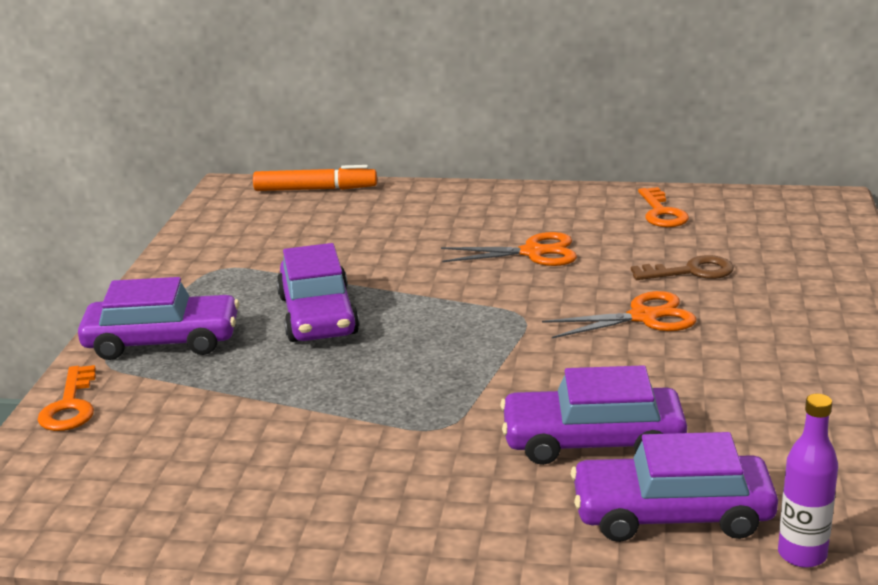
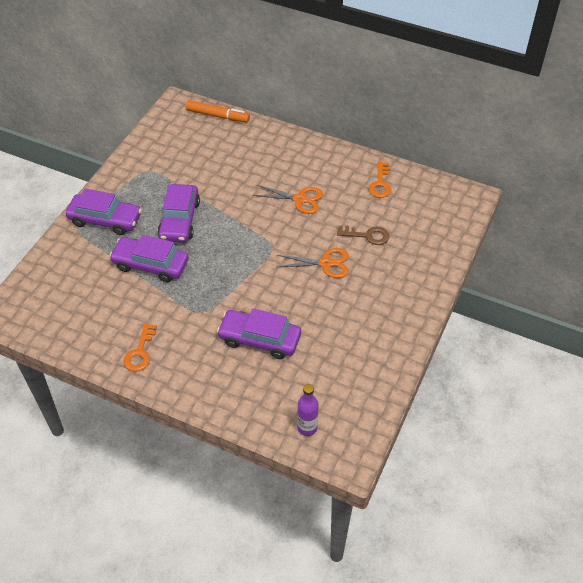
camera: 15 degrees right, 25 degrees up
(70, 406) = (54, 253): orange key -> orange key (140, 352)
(672, 514) = (269, 391): purple car -> purple car (150, 264)

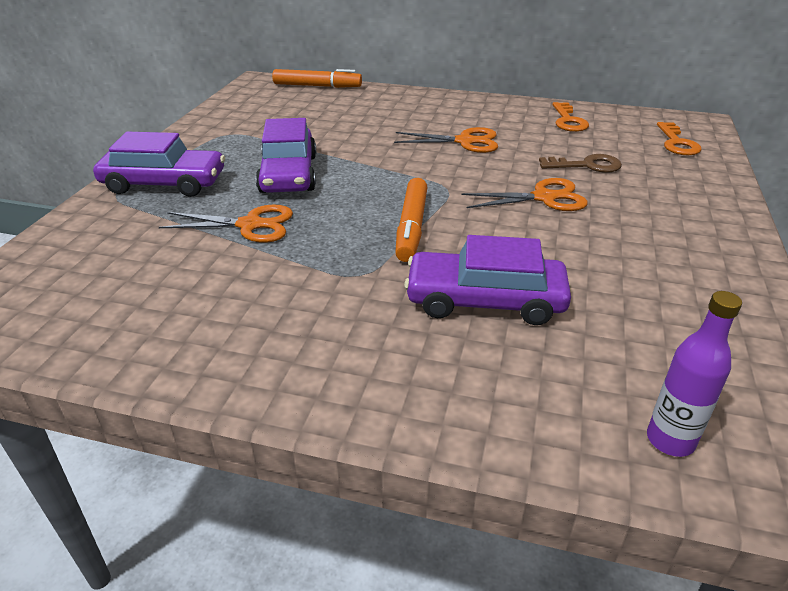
camera: 10 degrees left, 15 degrees down
(140, 352) = (250, 347): orange key -> orange key (677, 143)
(150, 264) = (250, 225): purple car -> orange scissors
(239, 279) = (411, 227): none -> orange marker

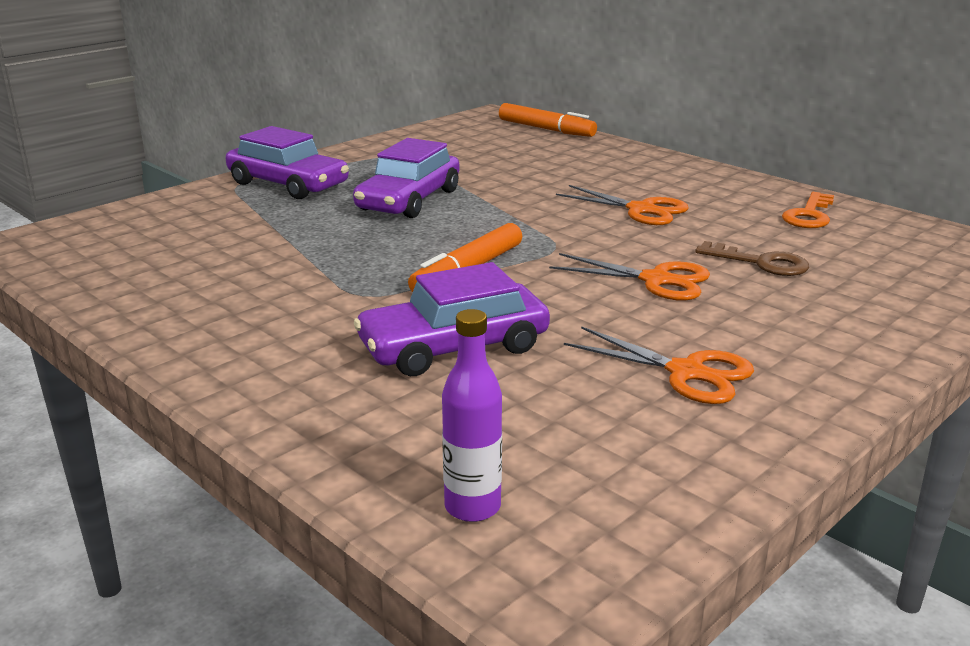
camera: 30 degrees right, 10 degrees down
(250, 225) = (318, 232): orange scissors -> orange scissors (686, 372)
(485, 300) = (454, 347): purple car -> purple car turned 60 degrees counterclockwise
(677, 143) = (933, 267): orange key -> none

